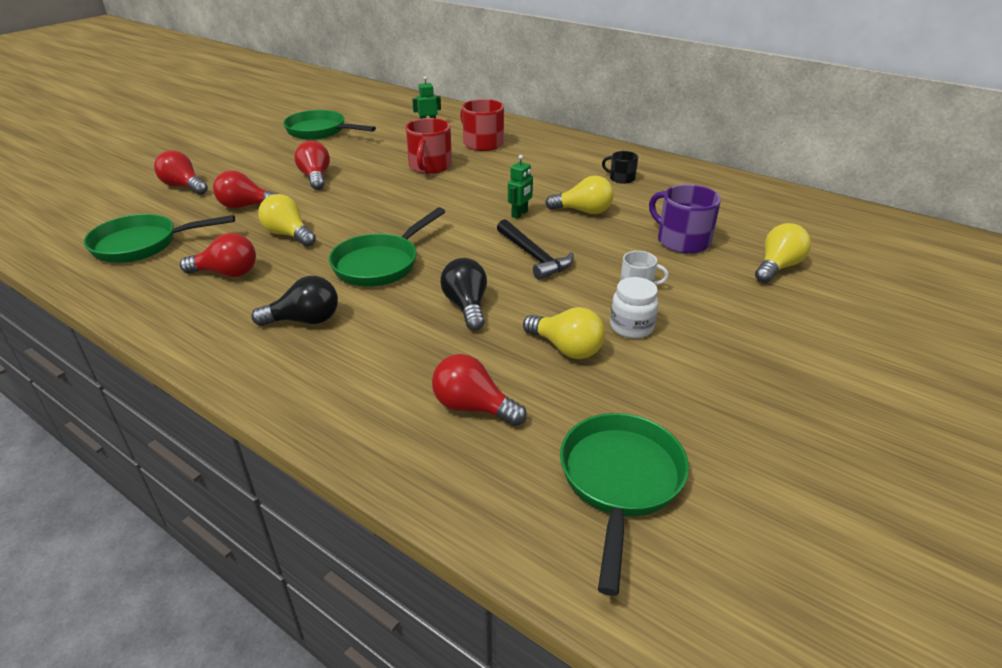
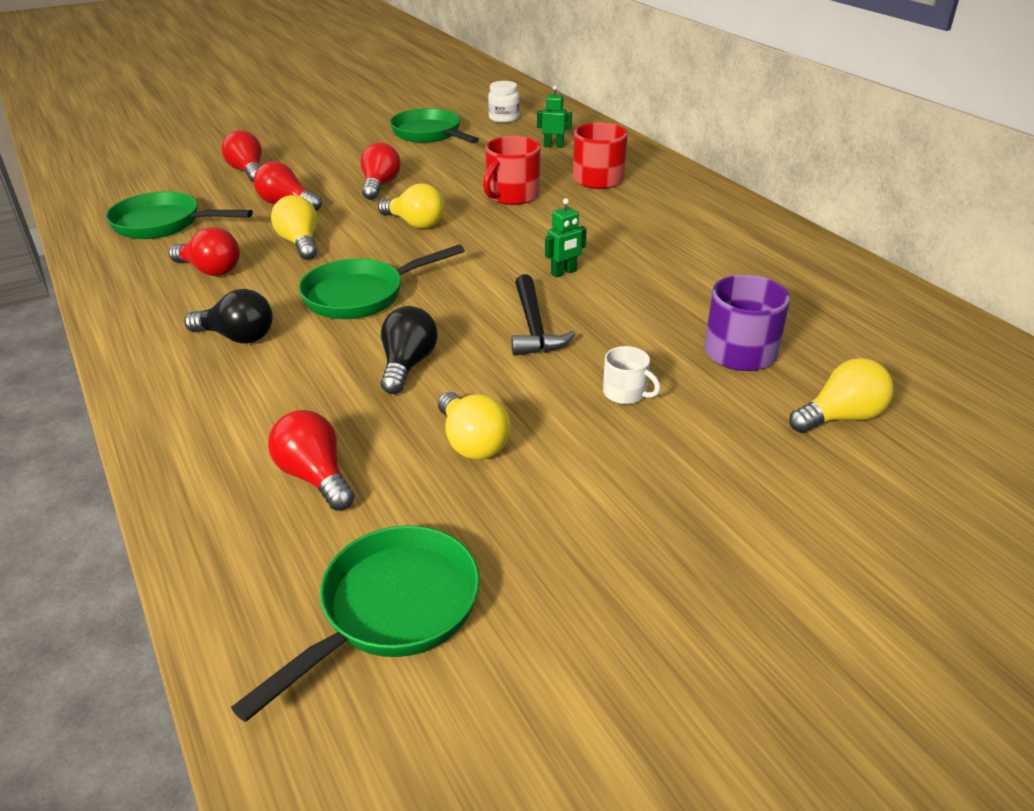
camera: 25 degrees right, 0 degrees up
(583, 211) = (644, 286): yellow light bulb -> yellow light bulb (415, 223)
(621, 178) = (733, 254): black mug -> none
(631, 327) = (571, 440): white jar -> white jar (504, 118)

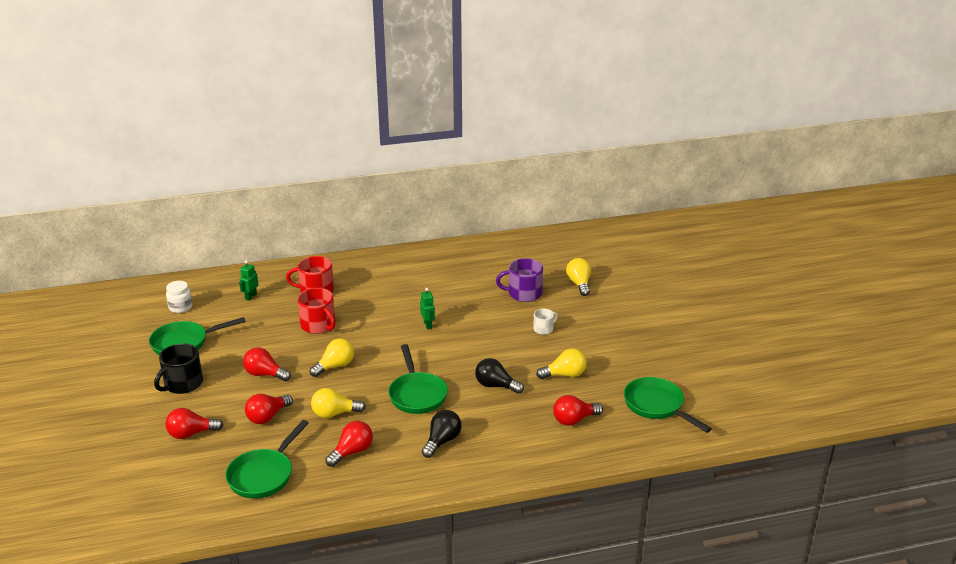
camera: 75 degrees left, 5 degrees down
(346, 149) = (182, 384): none -> black mug
(534, 327) = (478, 343): black hammer -> none

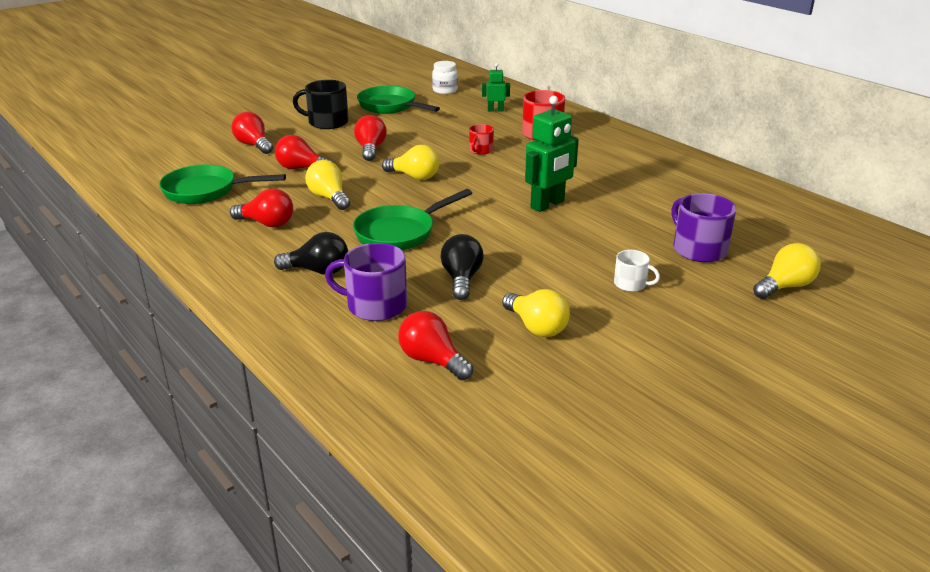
camera: 65 degrees right, 0 degrees up
(318, 325) = (480, 150): red mug -> red mug, size x0.57
(428, 325) = (547, 205): green robot -> green robot, size x1.85
(502, 427) = (375, 305): none -> purple mug
(657, 406) = (532, 438): green pan -> none

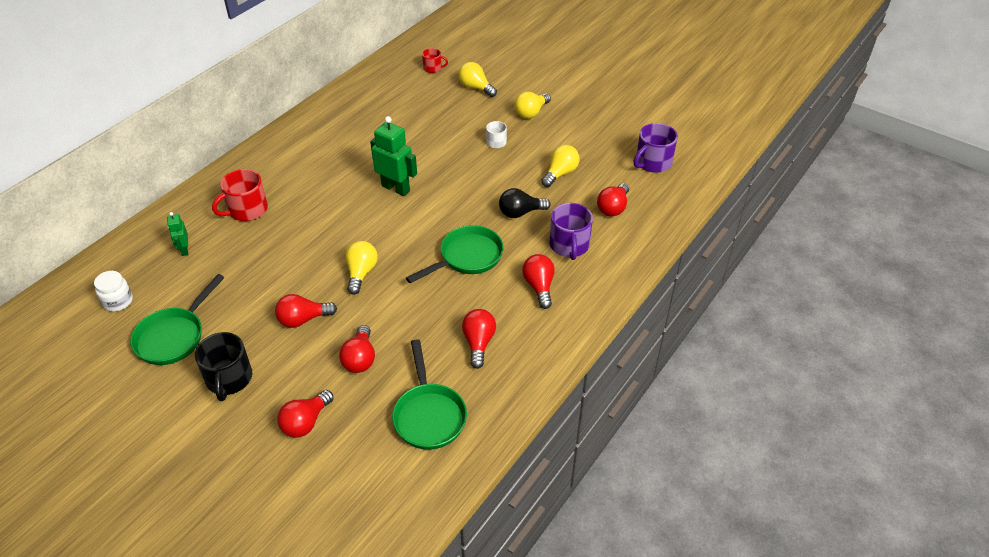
camera: 105 degrees left, 15 degrees up
(318, 271) = (539, 287): black light bulb -> red light bulb
(329, 198) = (418, 318): yellow light bulb -> yellow light bulb (531, 113)
(400, 233) = (467, 257): green pan -> green pan turned 75 degrees counterclockwise
(480, 150) = (293, 242): red mug -> red mug (433, 68)
(698, 249) = (442, 118): purple mug -> purple mug (652, 162)

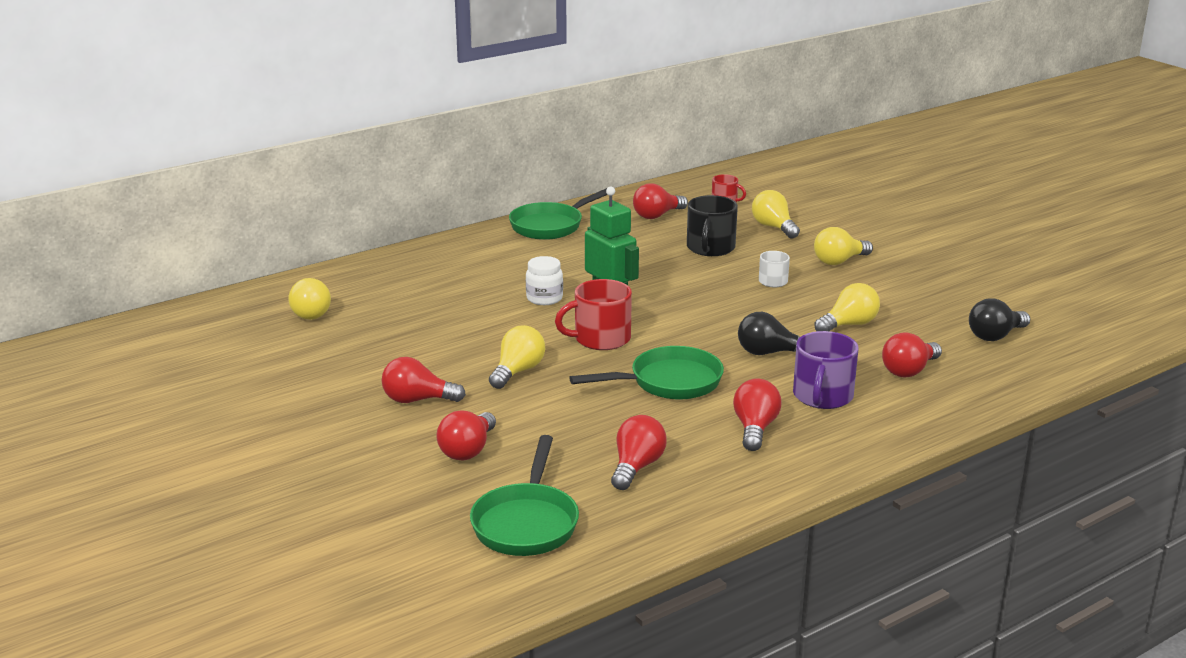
camera: 20 degrees right, 20 degrees down
(118, 301) = (208, 343): white jar -> white jar (544, 298)
(174, 336) = (252, 385): green pan -> green pan (551, 226)
(184, 250) = (312, 312): green robot -> yellow light bulb
(229, 379) = (293, 435): black mug -> black mug (710, 248)
(247, 210) = (409, 290): red mug -> red mug (600, 339)
(306, 422) = (362, 495): red light bulb -> red light bulb (657, 215)
(652, 162) = (995, 336): purple mug -> black light bulb

